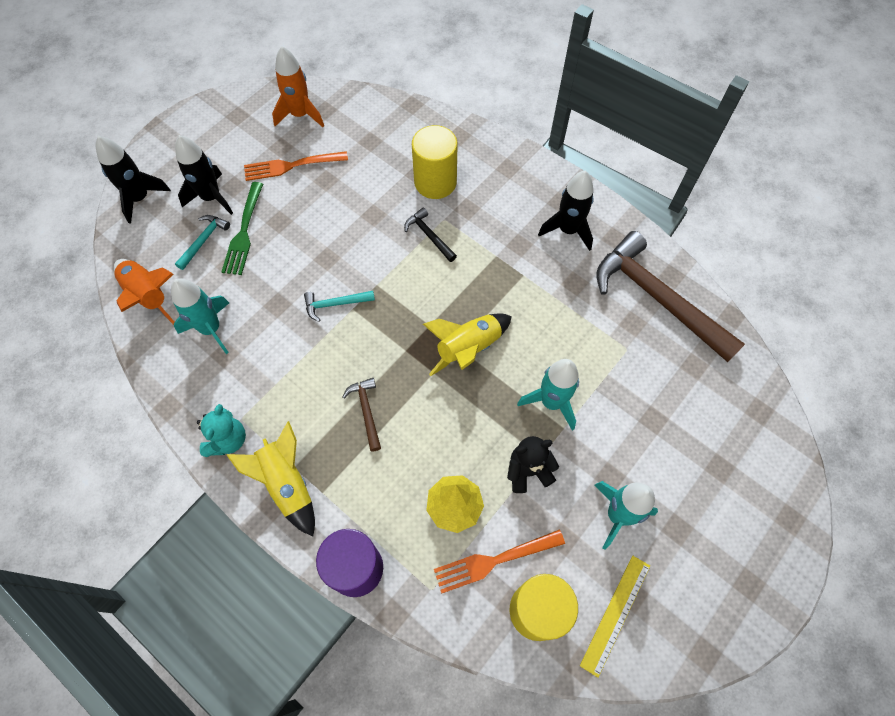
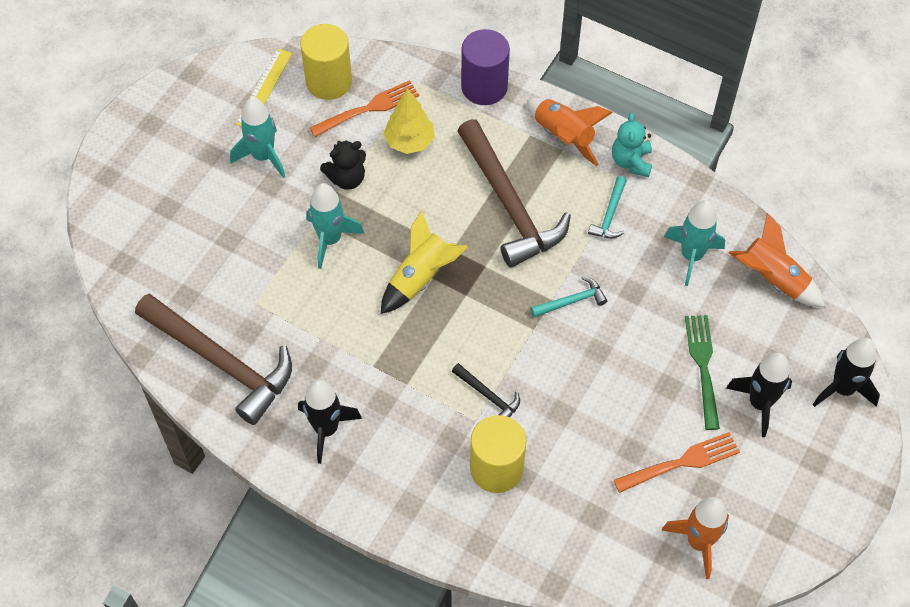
camera: 170 degrees right, 5 degrees down
(204, 240) = (743, 349): turquoise hammer -> turquoise hammer (609, 215)
(287, 484) = (563, 136): yellow rocket -> orange rocket
(366, 411) = (509, 205): brown hammer -> brown hammer, size x2.31

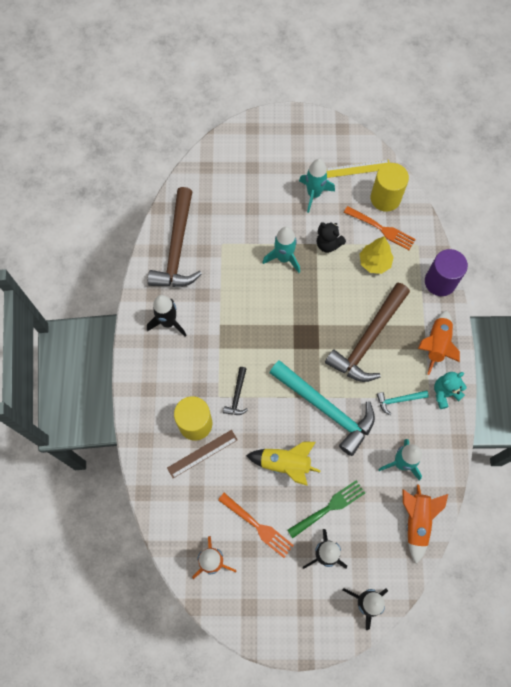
camera: 60 degrees right, 10 degrees up
(420, 278) = (289, 318): yellow rocket -> yellow rocket (285, 464)
(544, 481) = (202, 454): none -> brown ruler
(572, 301) = (326, 409): turquoise hammer -> turquoise hammer, size x2.31

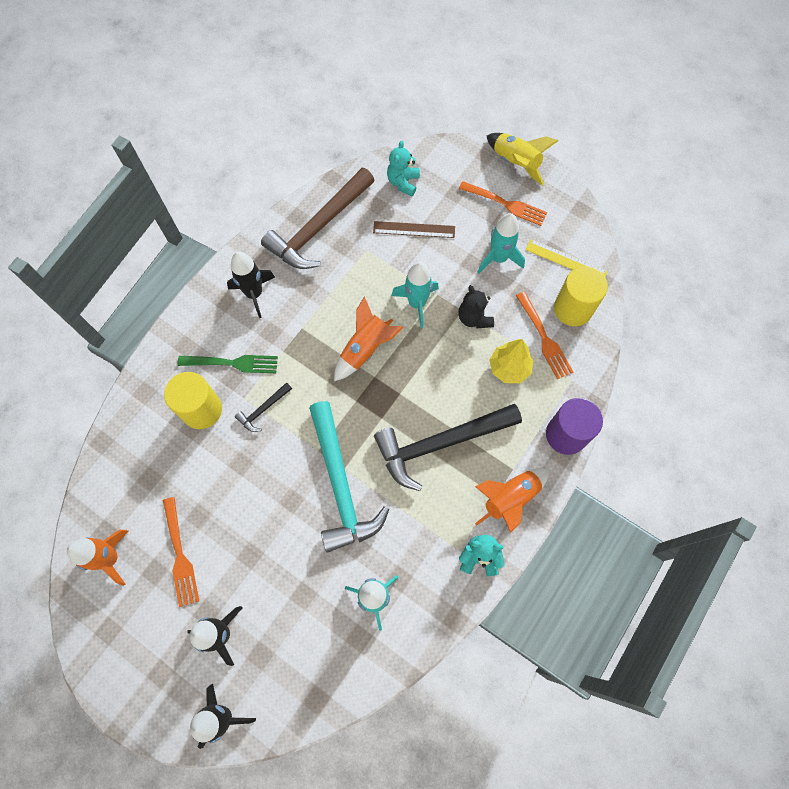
camera: 35 degrees right, 0 degrees up
(202, 454) = (185, 444): brown ruler -> brown ruler (414, 229)
(211, 181) = (403, 182): none -> turquoise teddy bear
(285, 464) = (255, 511): yellow rocket -> yellow rocket (515, 163)
(291, 154) = (506, 204): none -> orange fork
(329, 507) = (264, 589): green fork -> green fork (233, 363)
(368, 339) = (440, 443): brown hammer -> black hammer
(398, 400) = (423, 529): turquoise hammer -> none
(416, 521) = (342, 672): orange rocket -> orange rocket (365, 349)

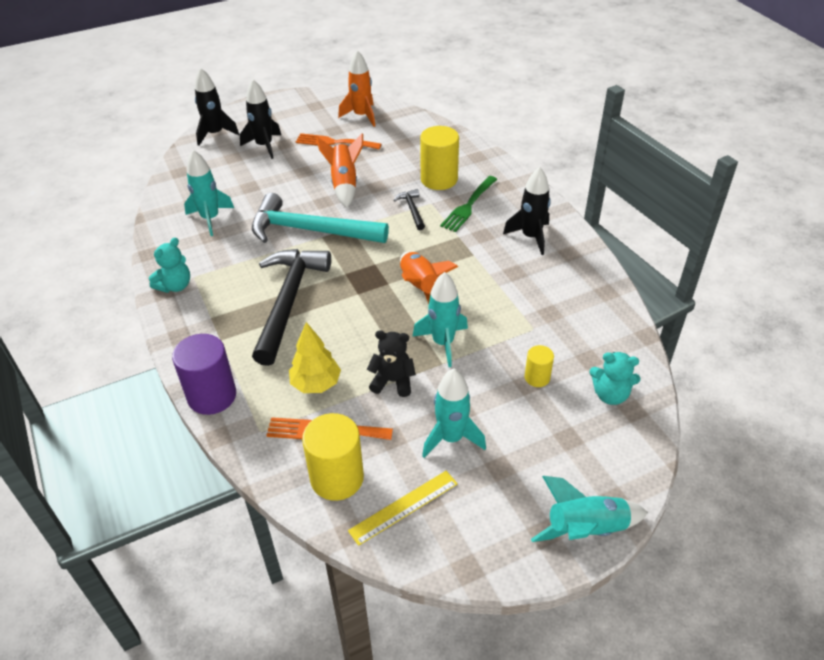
camera: 120 degrees right, 25 degrees down
(318, 227) = (583, 303): brown hammer -> none
(403, 182) = (610, 395): turquoise teddy bear -> turquoise teddy bear turned 150 degrees clockwise
(414, 229) = (537, 377): brown ruler -> yellow cylinder
(506, 204) = (524, 484): orange fork -> none
(510, 498) = (198, 326): orange rocket -> orange rocket (344, 184)
(515, 163) = (586, 529): yellow rocket -> turquoise rocket

